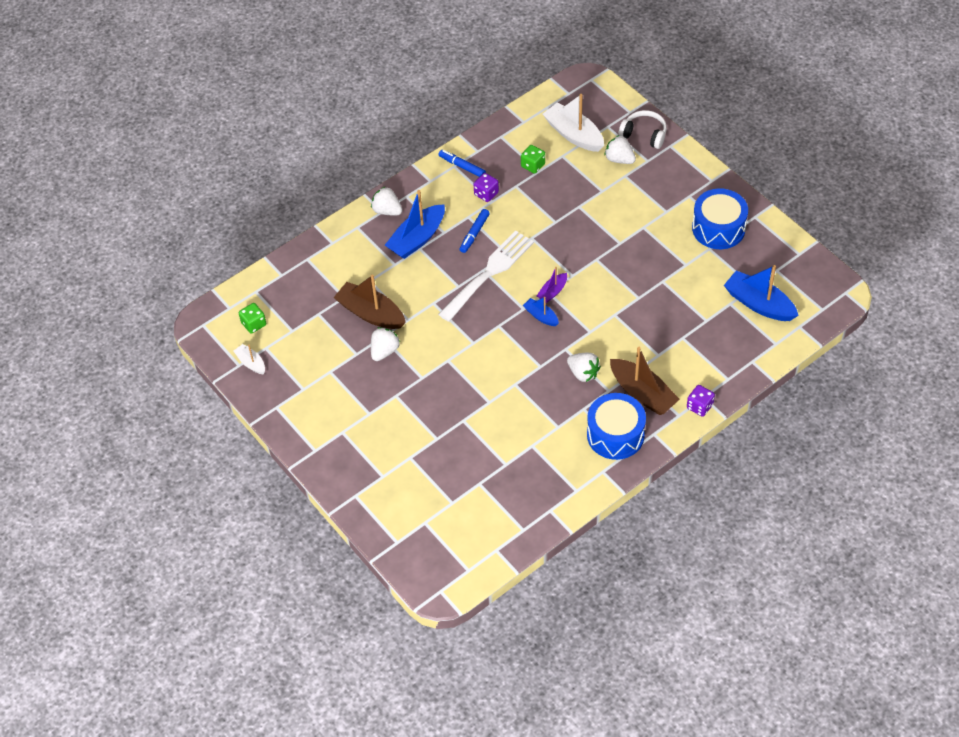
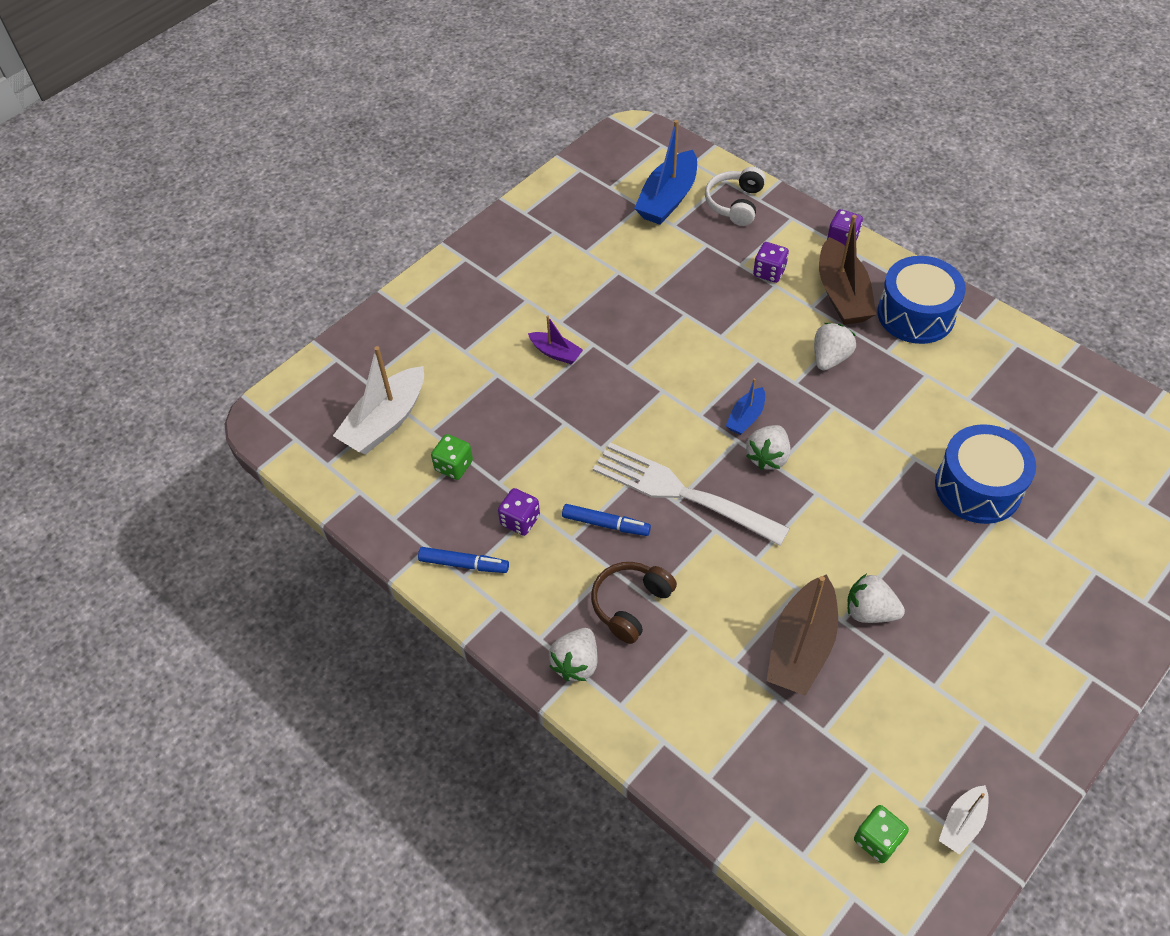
camera: 100 degrees left, 0 degrees up
(417, 239) = (630, 605): blue boat -> brown headphones
(462, 166) = (464, 564): blue marker -> blue marker turned 105 degrees counterclockwise
(552, 292) = (698, 409): purple boat -> purple boat (556, 353)
(619, 159) = (433, 361): white strawberry -> white strawberry (768, 457)
(642, 393) = (842, 294): brown boat -> brown boat turned 135 degrees clockwise
(644, 134) = (382, 337): white headphones -> white headphones (735, 203)
(672, 353) = (769, 272): none -> purple dice
(718, 228) = (549, 245): blue drum -> blue drum (978, 487)

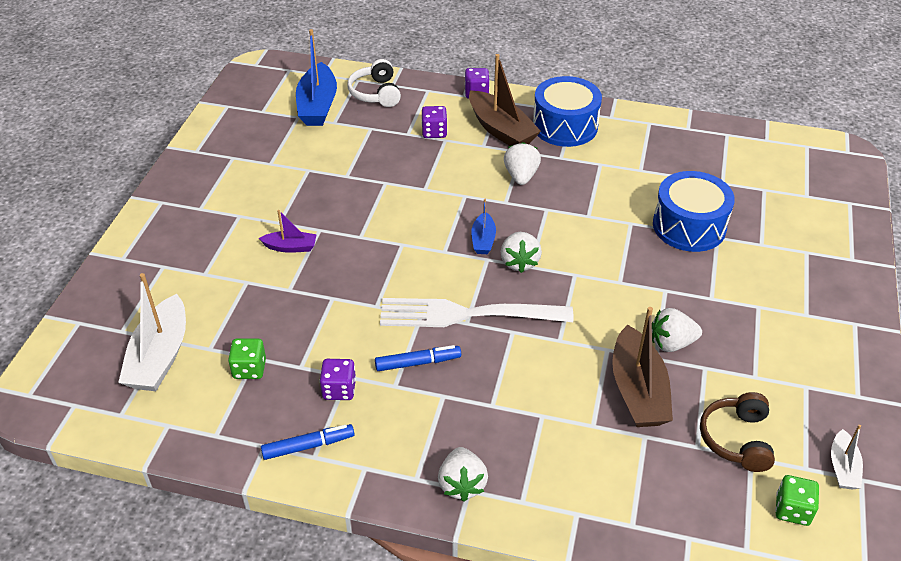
camera: 30 degrees left, 10 degrees down
(630, 605) = (479, 417): brown headphones -> brown headphones (737, 439)

